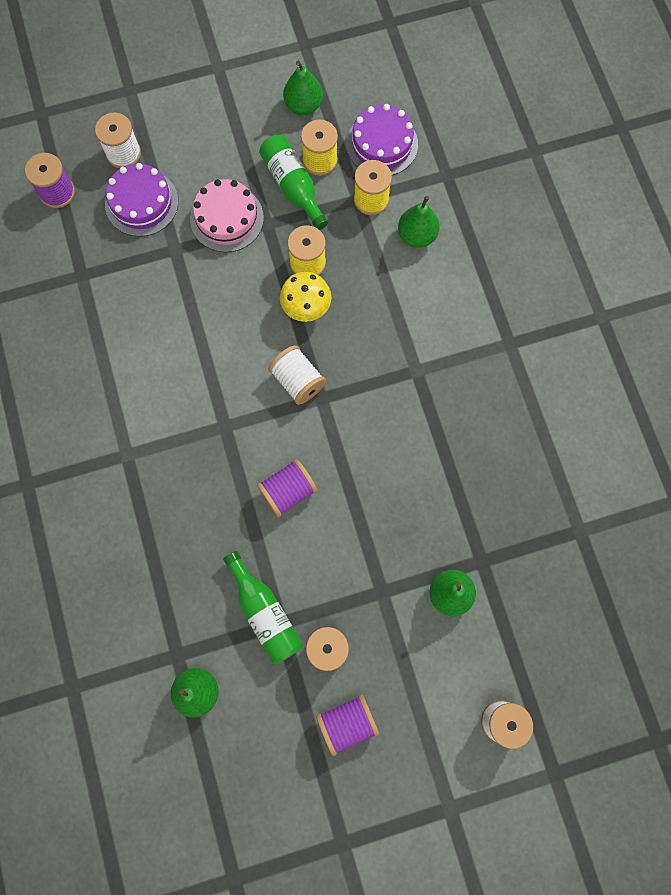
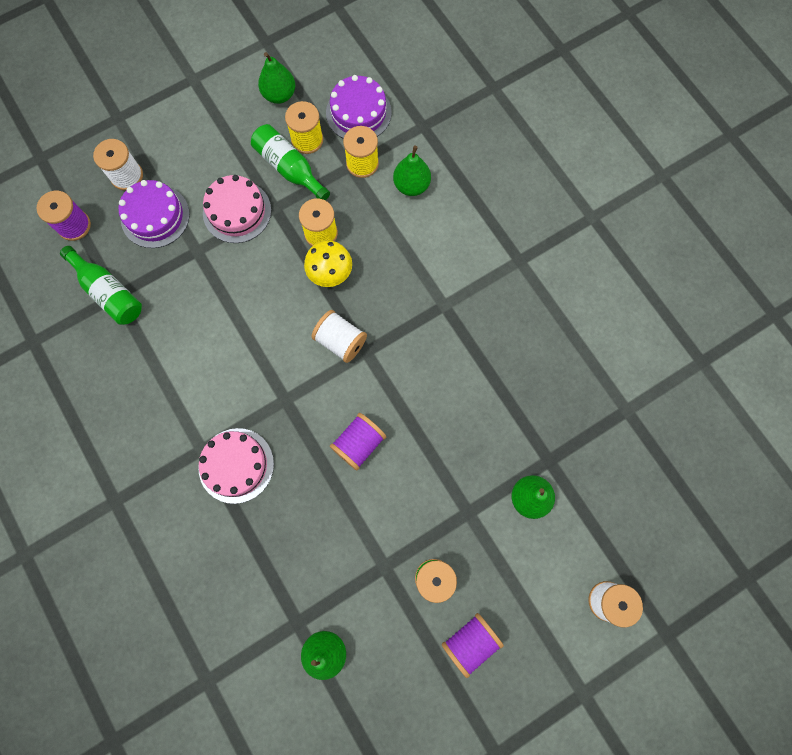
camera: 15 degrees left, 0 degrees up
(157, 480) = (236, 465): none -> pink cake
(265, 613) = (368, 561): green bottle -> green bottle (109, 292)

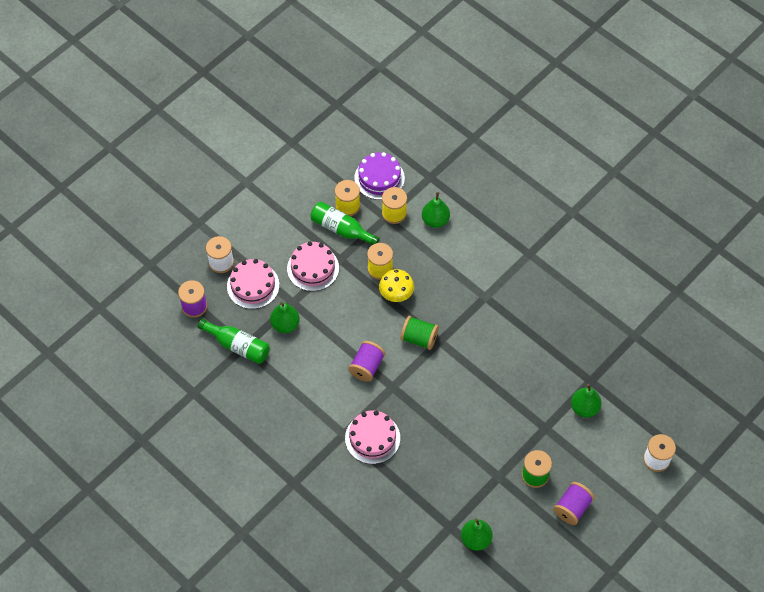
camera: 15 degrees left, 15 degrees down
(155, 216) = (253, 285): purple cake -> pink cake
(279, 95) = (316, 179): green pear -> green pear (285, 324)
(340, 341) = (419, 338): white spool -> green spool
(359, 444) = (455, 402): purple spool -> purple spool (367, 366)

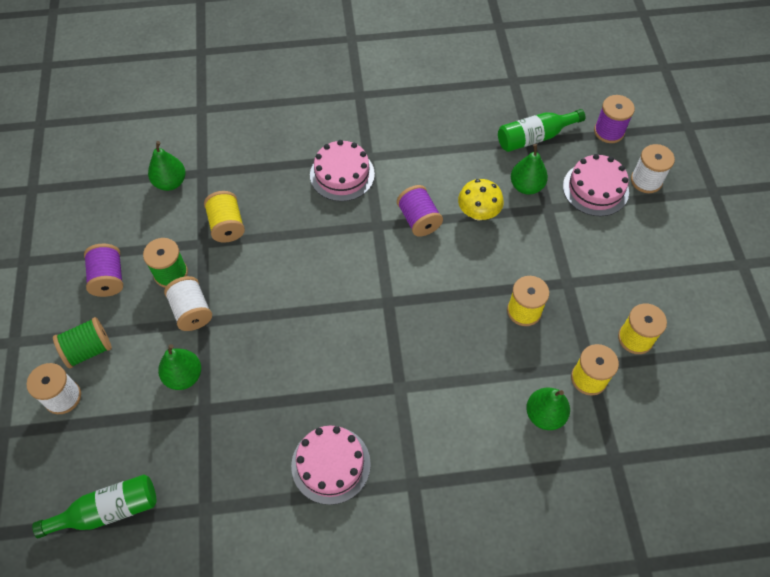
camera: 130 degrees right, 0 degrees up
(313, 268) = (575, 251): pink cake -> pink cake (331, 464)
(341, 229) = (607, 310): green bottle -> green bottle (108, 510)
(379, 178) = (653, 400): purple cake -> none
(396, 294) = (478, 303): yellow mushroom -> yellow mushroom (478, 213)
(419, 338) = (408, 286): green spool -> green spool (88, 350)
(473, 473) = (227, 225): none -> yellow spool
(545, 440) = (191, 311): none -> white spool

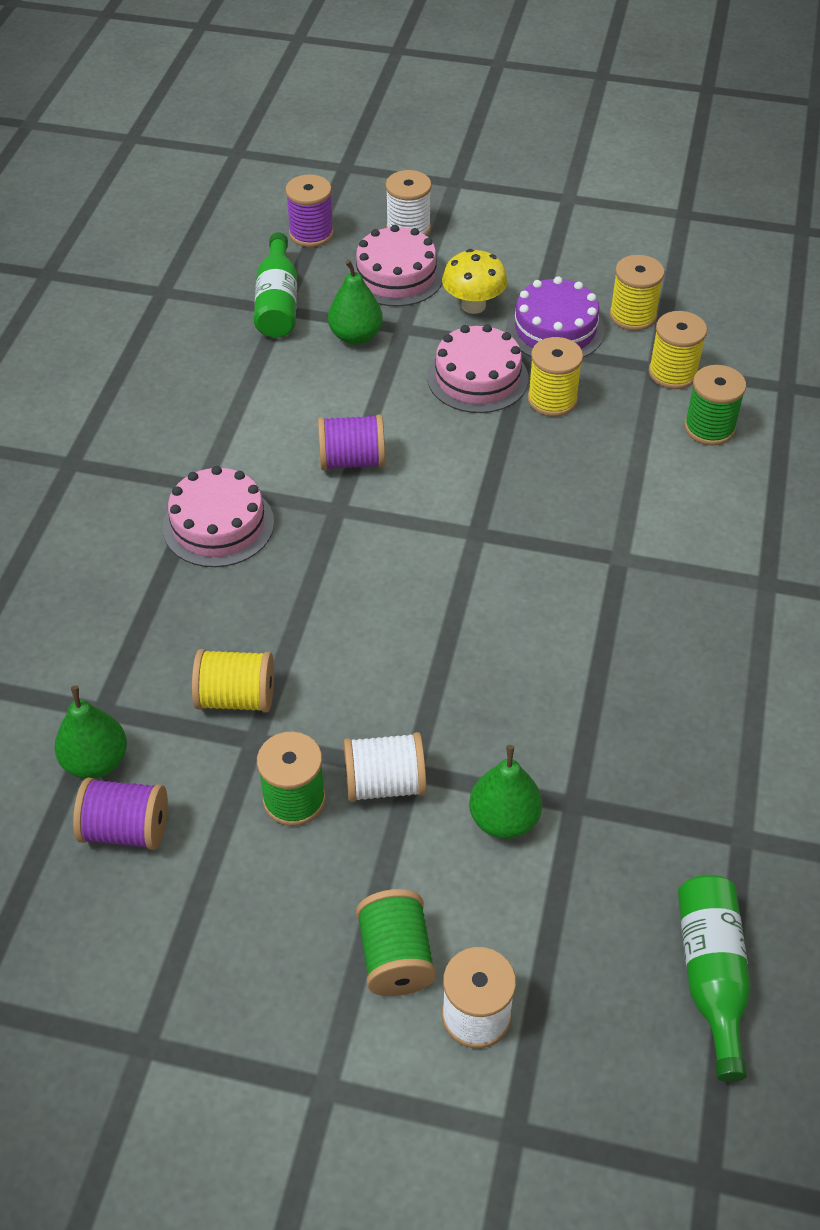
camera: 70 degrees left, 10 degrees down
(109, 278) = (258, 899): purple spool -> purple spool (126, 829)
(331, 464) = (714, 665): pink cake -> pink cake (477, 378)
(478, 213) = (374, 396): yellow mushroom -> yellow mushroom (473, 305)
(544, 415) = (709, 428): green pear -> green spool
(594, 294) = (555, 329): none -> purple cake

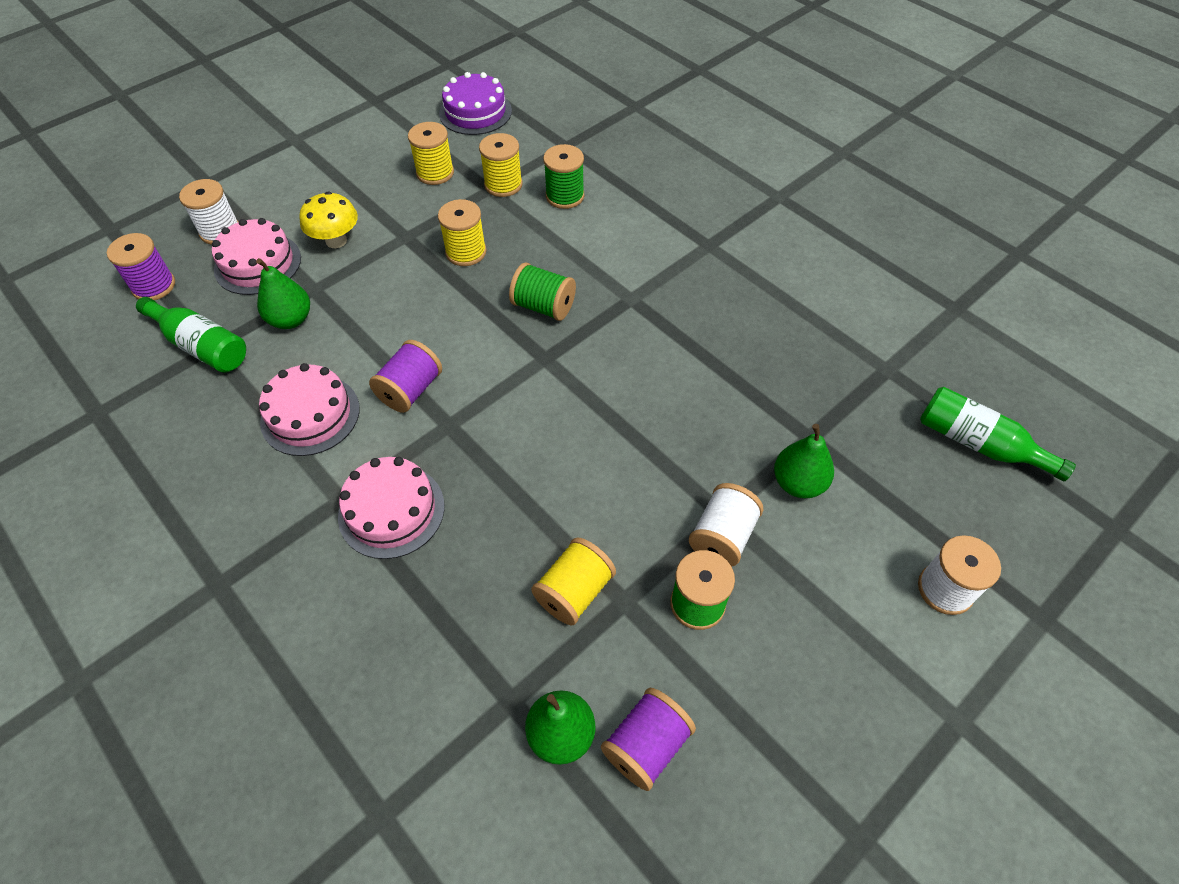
camera: 55 degrees left, 5 degrees up
(396, 957) = (874, 613): green spool -> green spool (544, 306)
(477, 378) = (405, 277): pink cake -> pink cake (310, 415)
(555, 329) = (405, 214): purple cake -> purple cake (475, 112)

